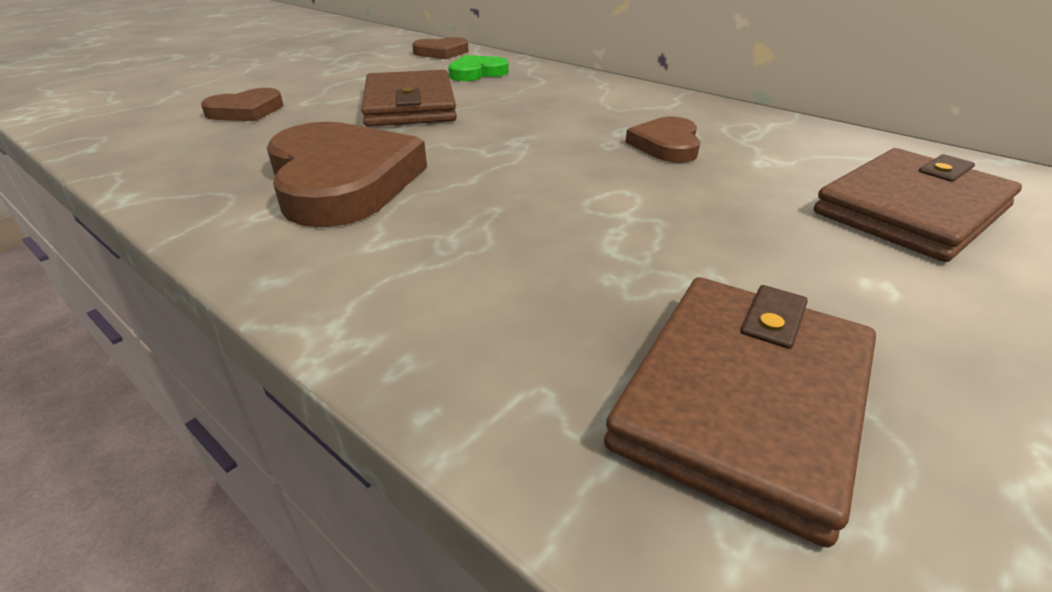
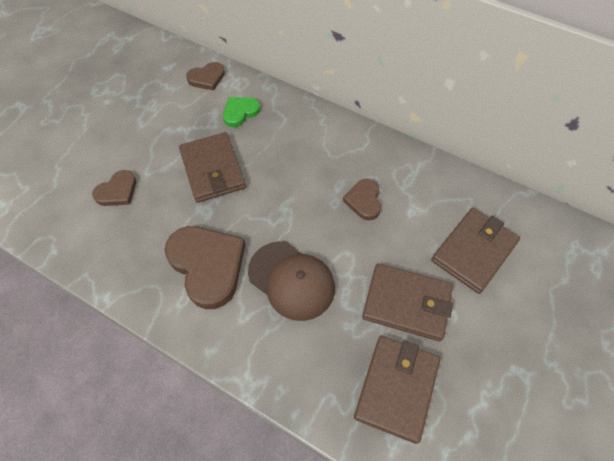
camera: 10 degrees left, 25 degrees up
(500, 209) = (291, 280): none -> brown cap
(762, 260) = (406, 303): none -> brown wallet

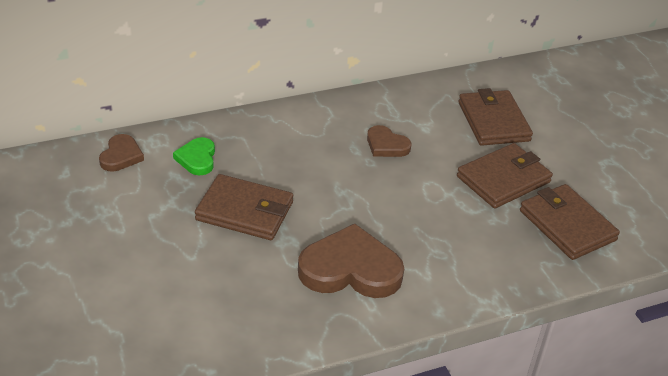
camera: 55 degrees left, 20 degrees down
(117, 191) = (189, 288): brown heart -> none
(291, 280) = (419, 227): brown cap -> none

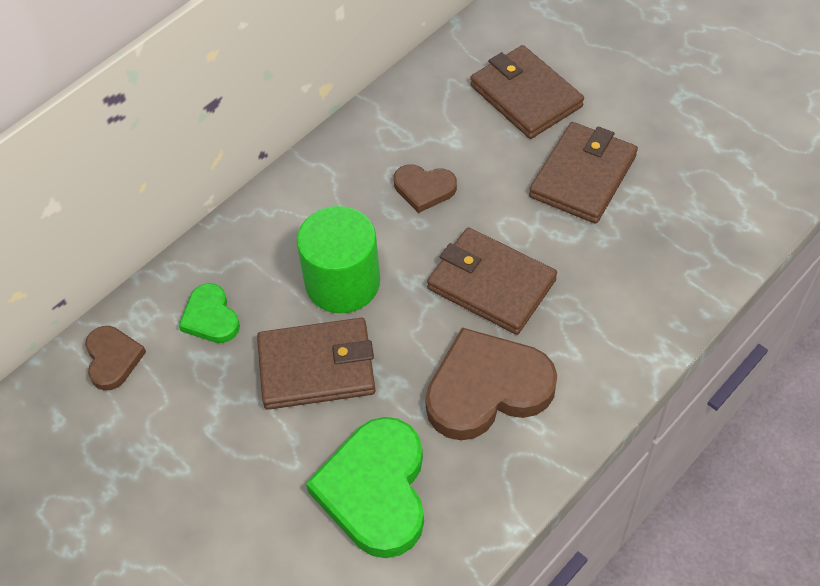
camera: 20 degrees left, 15 degrees up
(234, 293) = (375, 490): none -> green heart
(295, 173) = (342, 282): none -> green cylinder
(567, 225) = (685, 208): brown wallet -> brown wallet (491, 284)

